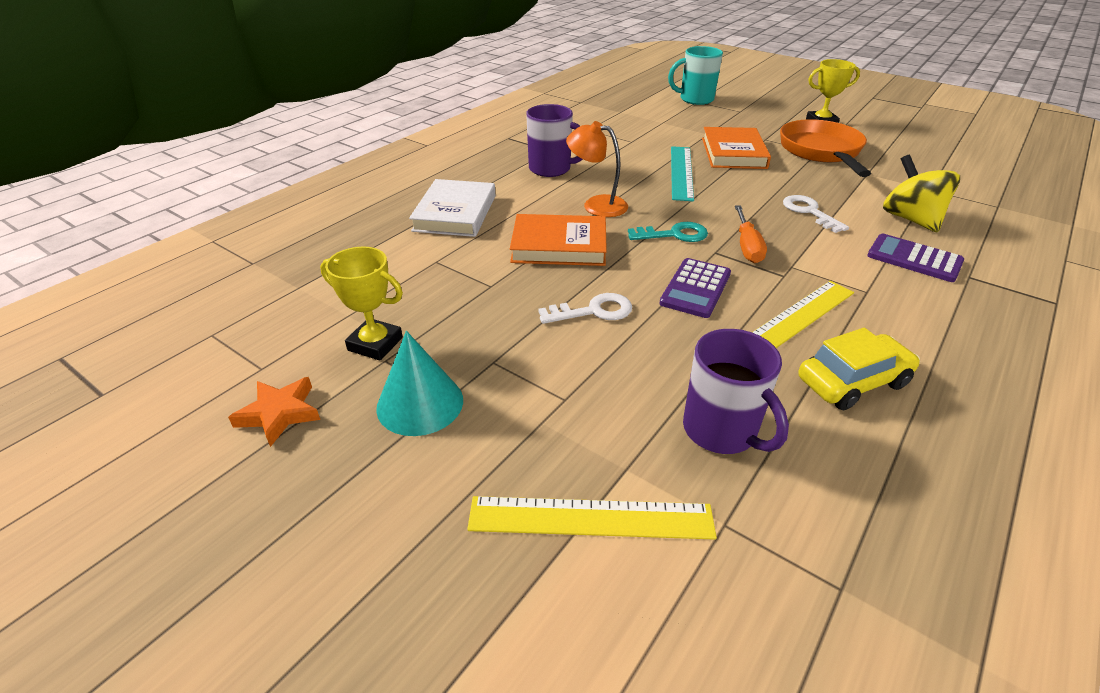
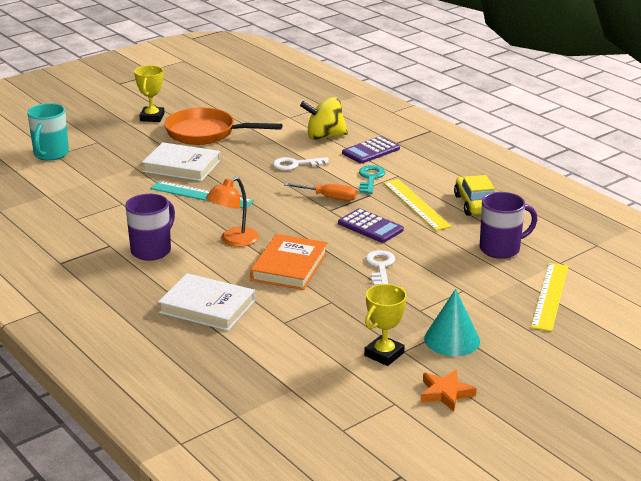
camera: 75 degrees left, 10 degrees down
(674, 234) = (298, 219): turquoise key -> turquoise key (370, 178)
(733, 153) = (181, 166): orange book -> white book

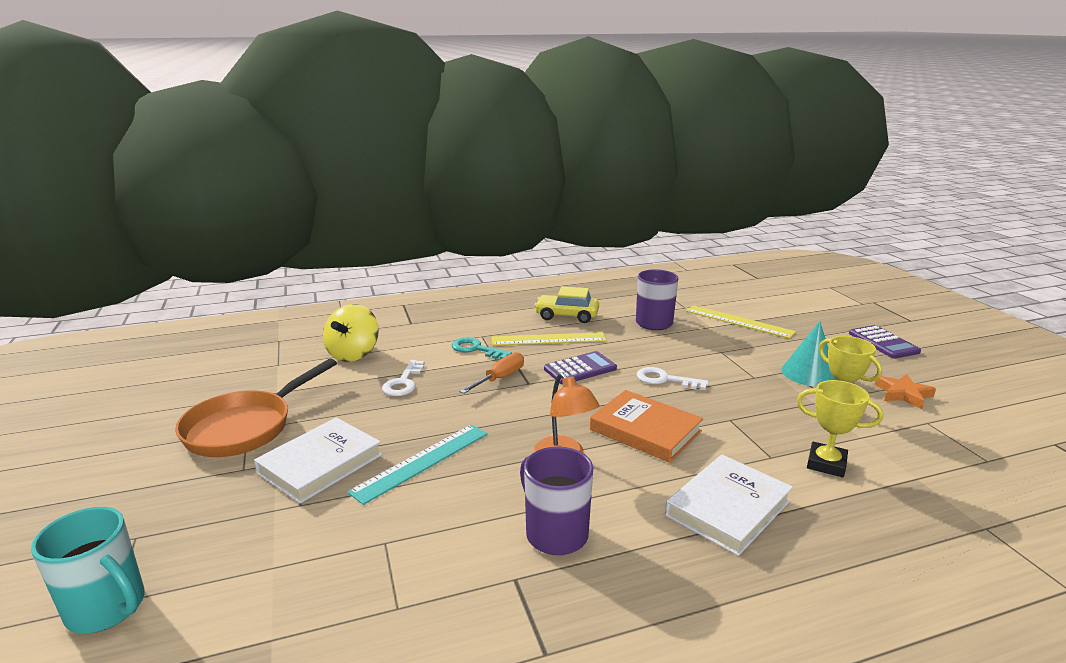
camera: 70 degrees left, 5 degrees down
(152, 117) = (128, 465): yellow trophy -> yellow trophy (826, 464)
(371, 151) = (416, 338): purple calculator -> purple calculator (883, 343)

